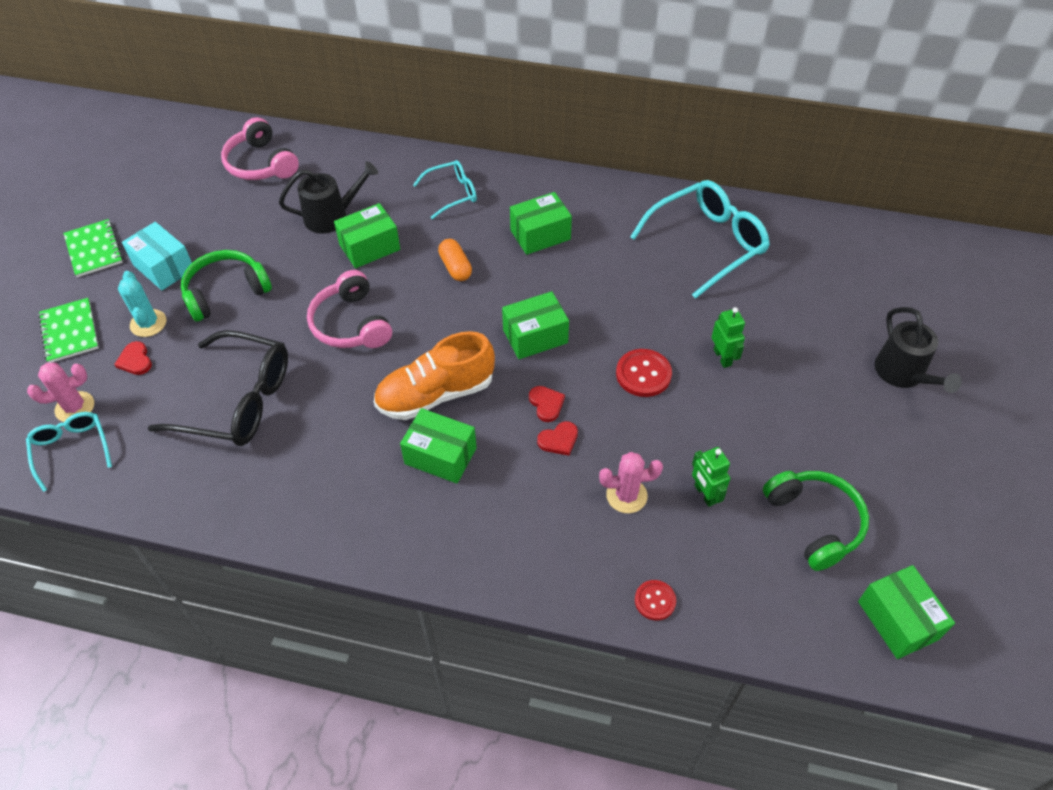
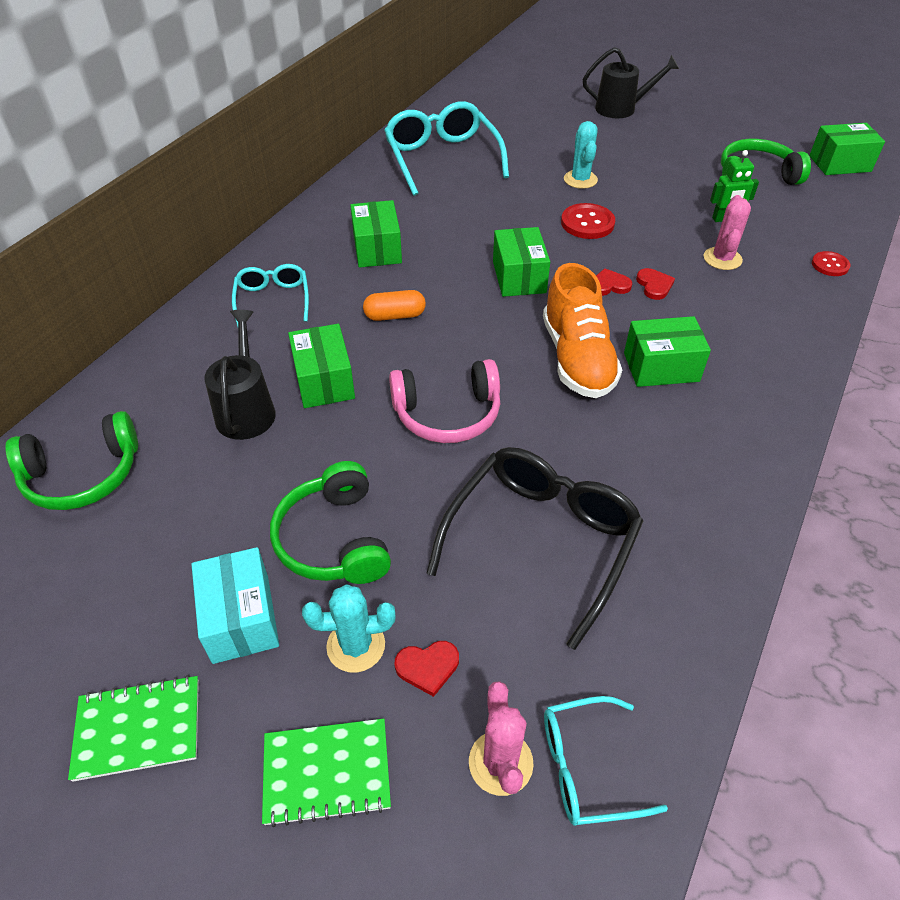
camera: 75 degrees left, 5 degrees down
(164, 267) = (241, 618): turquoise box -> turquoise box turned 75 degrees counterclockwise
(261, 163) = (83, 474): pink headphones -> green headphones
(440, 456) = (661, 367): green box -> green box turned 45 degrees clockwise
(722, 357) = (580, 179): green robot -> turquoise cactus

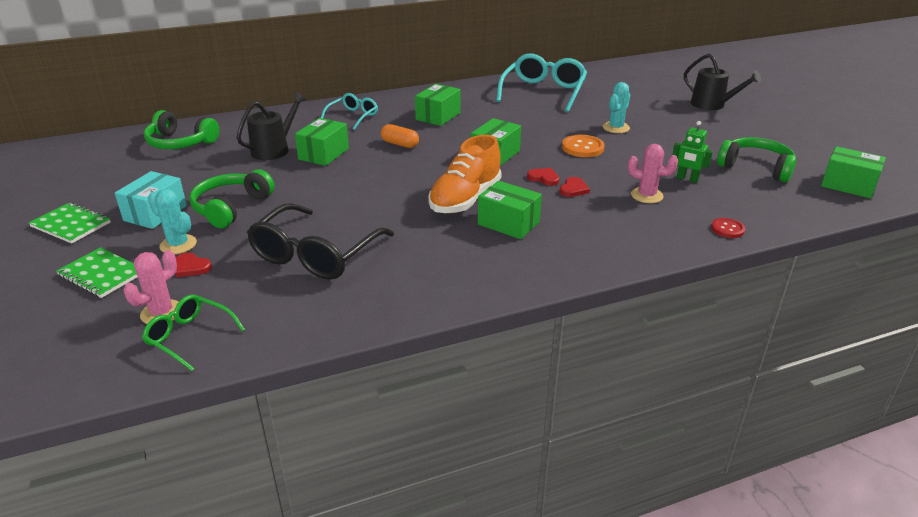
camera: 40 degrees right, 15 degrees down
(447, 413) = (358, 190): pink headphones -> none
(541, 540) = (315, 254): black glasses -> black glasses turned 135 degrees clockwise
(586, 767) = (189, 337): turquoise glasses -> green glasses
(587, 223) = (582, 148): red button -> orange button
(722, 259) = (646, 195): pink cactus -> pink cactus turned 60 degrees clockwise

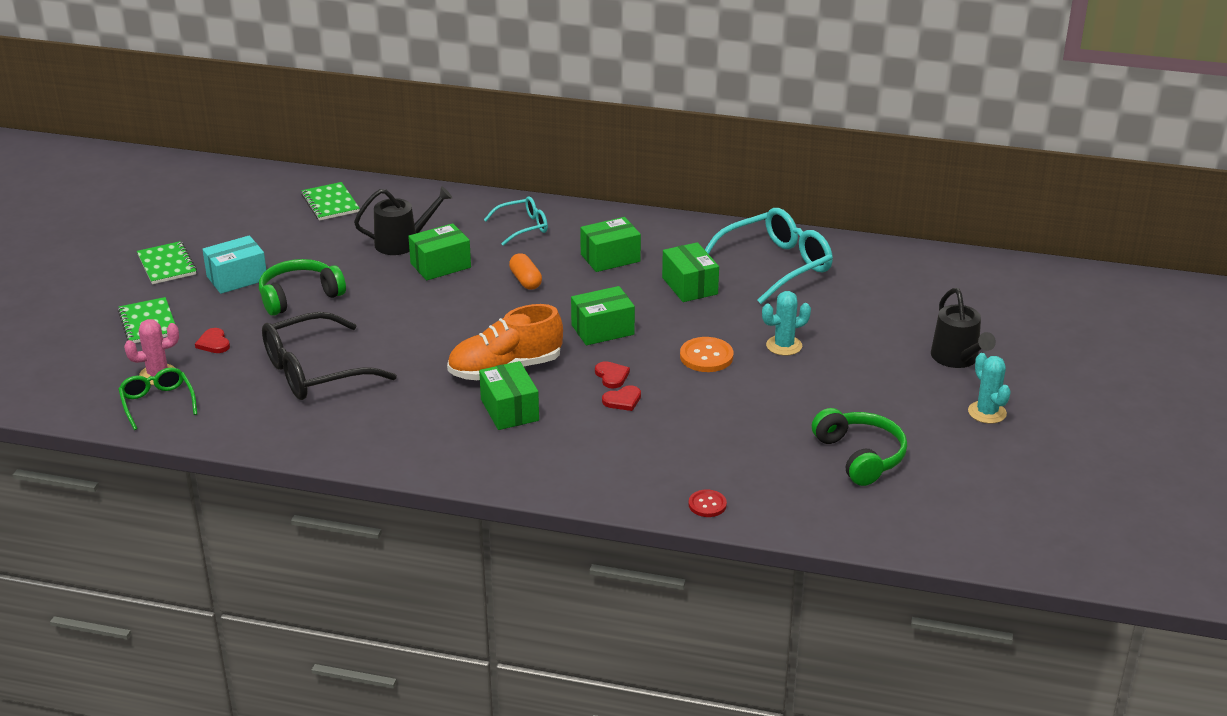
camera: 35 degrees right, 0 degrees up
(178, 244) = (224, 317): turquoise cactus -> turquoise cactus (987, 412)
(180, 143) = (330, 203): green headphones -> green notebook
(646, 195) = (685, 437): pink cactus -> none
(687, 179) = (759, 437): green robot -> none
(848, 185) = (930, 518): green box -> green box (689, 286)

